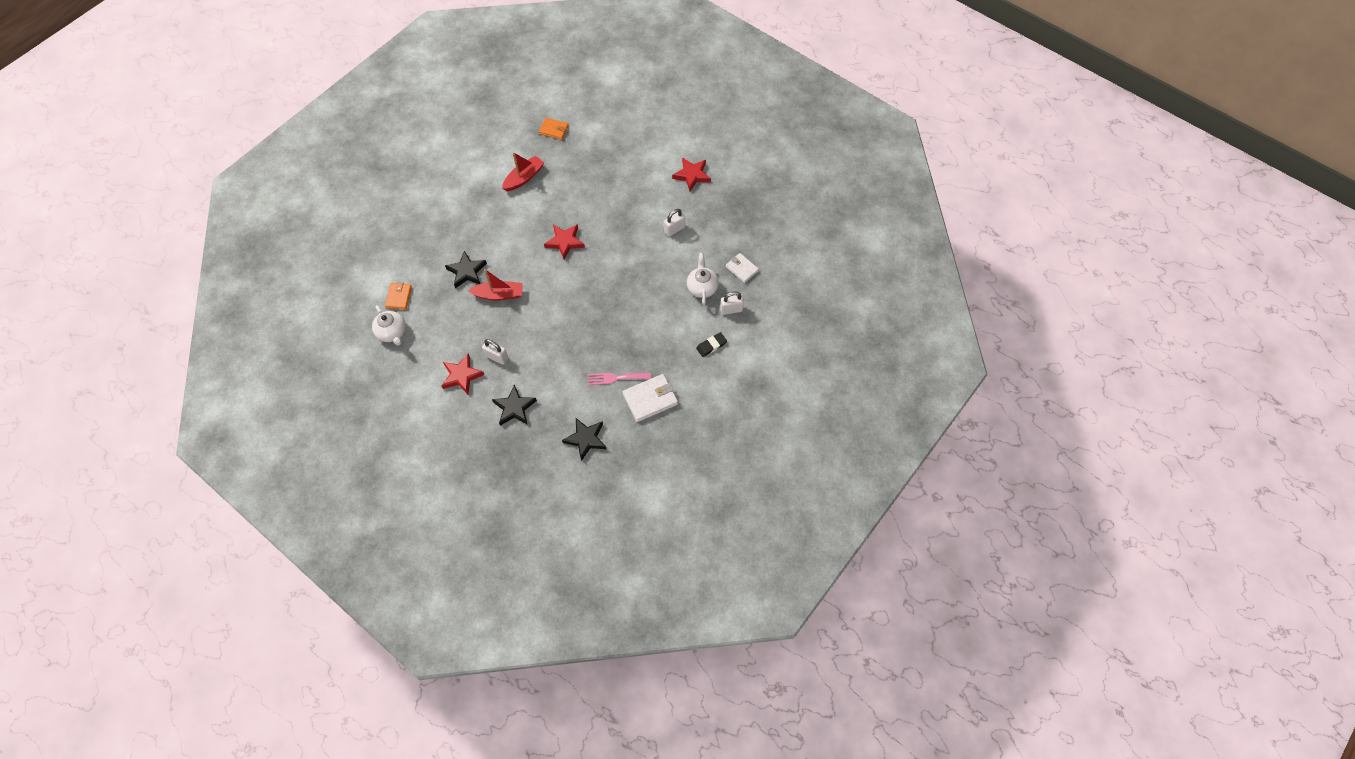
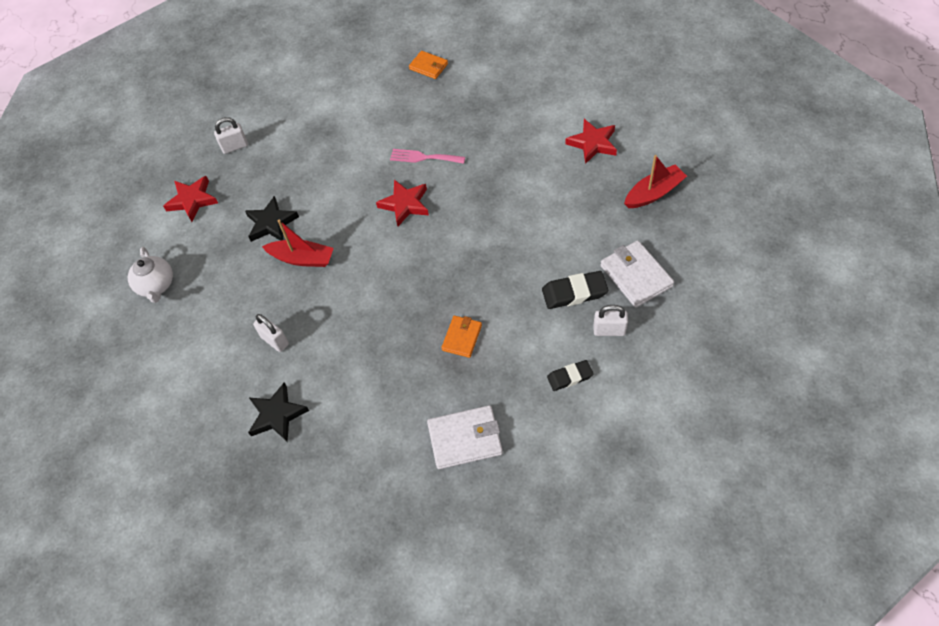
camera: 20 degrees right, 5 degrees down
(399, 297) = (179, 242): orange wallet -> orange wallet (462, 338)
(462, 375) = (223, 357): red star -> red star (192, 200)
(524, 178) = (376, 118): red boat -> red boat (654, 193)
(585, 439) = (360, 480): black star -> none
(616, 378) = (424, 399): pink fork -> pink fork (423, 157)
(674, 229) = (553, 209): white padlock -> white padlock (235, 146)
(702, 287) = (574, 292): white teapot -> black eraser
(742, 269) = (636, 276): white wallet -> white wallet, size x1.59

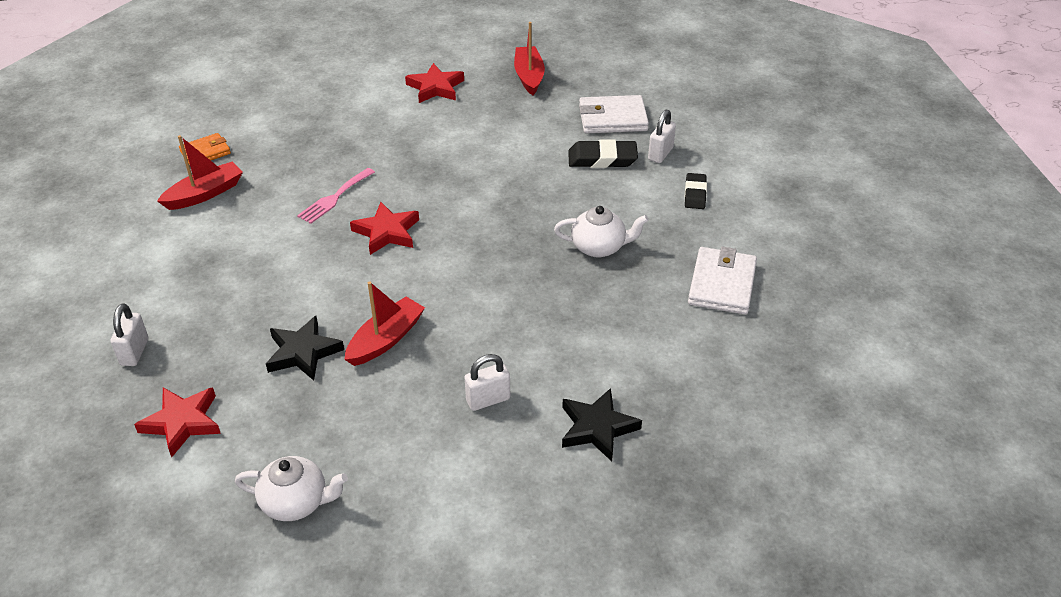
camera: 70 degrees left, 15 degrees down
(387, 92) = (205, 194): none -> red boat
(462, 338) = (599, 247): orange wallet -> white teapot
(574, 292) = (602, 159): black eraser -> black eraser turned 75 degrees clockwise

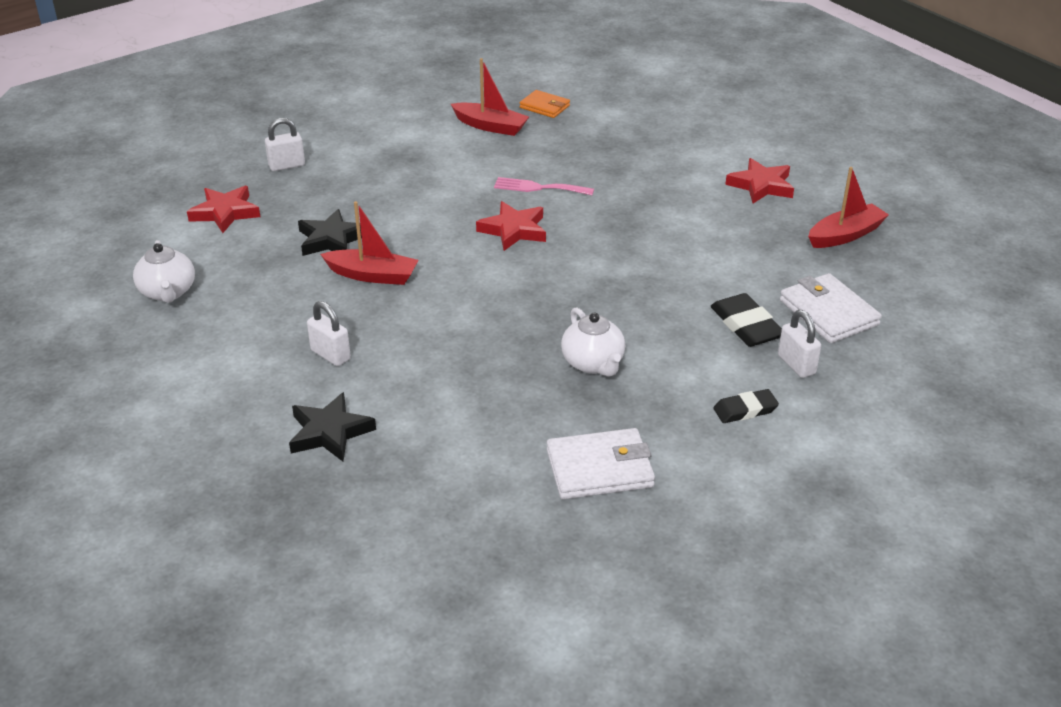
camera: 65 degrees right, 5 degrees down
(660, 154) = (796, 365): white padlock -> white padlock turned 60 degrees clockwise

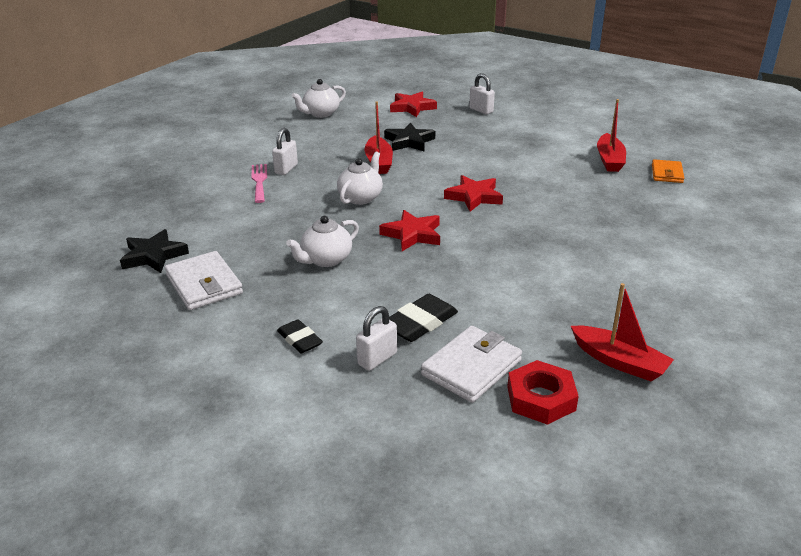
camera: 70 degrees right, 5 degrees down
(329, 432) = (211, 186): black star -> black star (153, 256)
(459, 309) = (361, 198): none -> white teapot
(538, 188) = (542, 195): pink fork -> pink fork (259, 181)
(761, 185) = (659, 297): red star -> red star (412, 234)
(882, 288) = (541, 398): none -> red nut

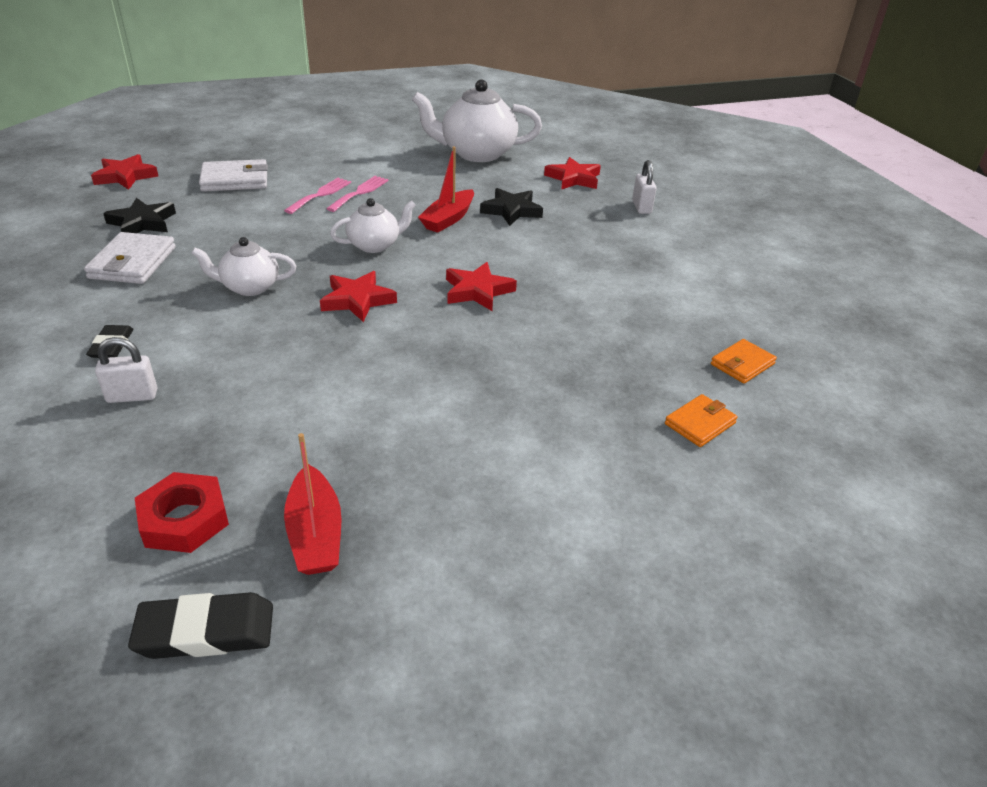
camera: 35 degrees right, 5 degrees up
(65, 231) = (125, 176): none -> red star
(286, 169) = (360, 192): white padlock -> pink fork
(320, 113) = (476, 153): white teapot -> white teapot, size x1.77
(420, 322) = (219, 384): black eraser -> black eraser (205, 631)
(471, 368) = (184, 451): white wallet -> white wallet (235, 180)
(609, 160) = (696, 318): red boat -> none
(695, 211) = (700, 423): none -> orange wallet

